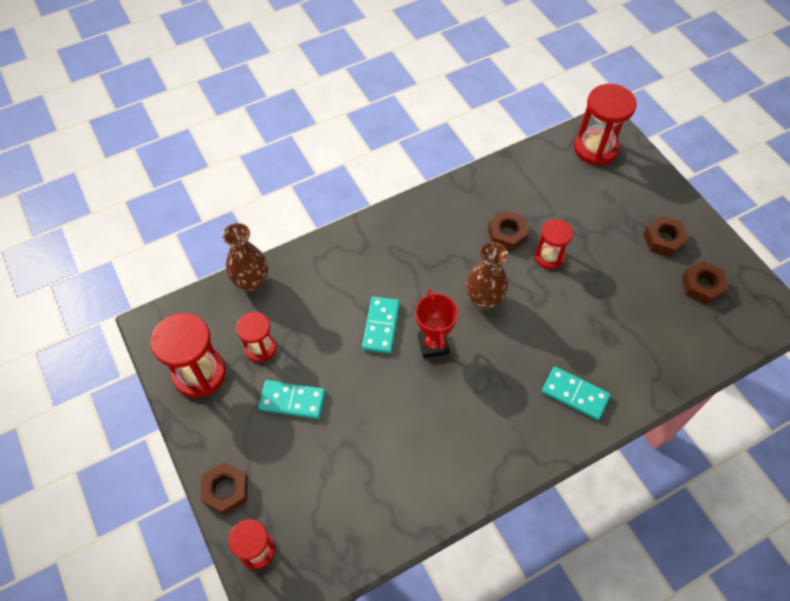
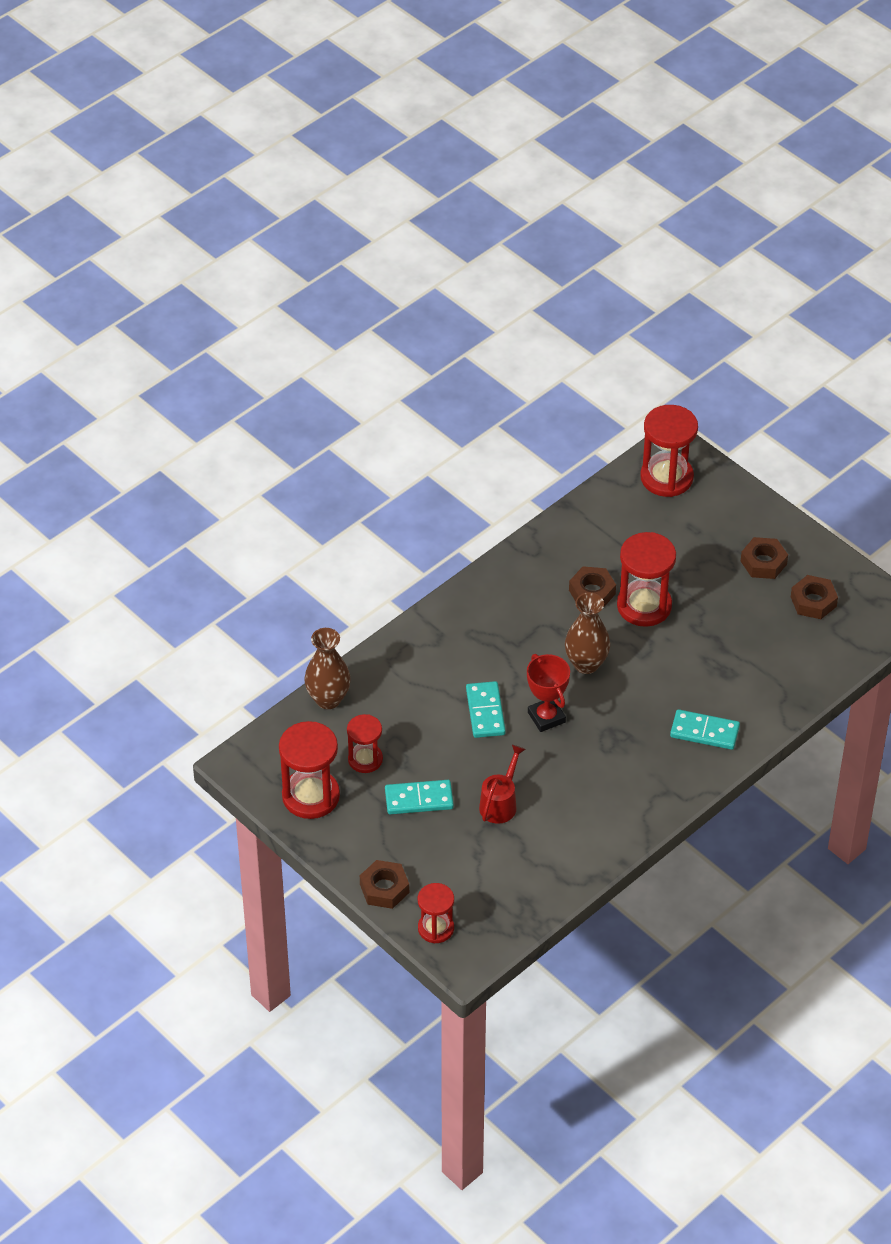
camera: 15 degrees left, 10 degrees down
(364, 423) = (500, 803): none -> red watering can
(549, 257) = (644, 606): red hourglass -> red hourglass, size x1.64

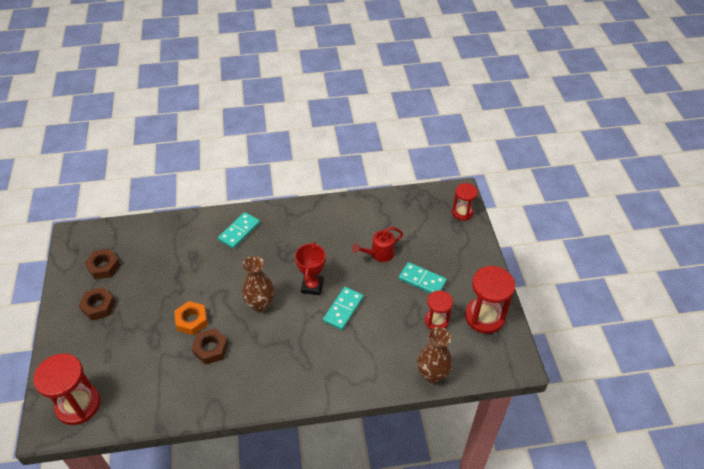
camera: 145 degrees left, 0 degrees up
(384, 888) = (476, 244): brown nut -> none
(644, 606) = (192, 321): red hourglass -> orange nut
(704, 732) = (239, 231): turquoise domino -> turquoise domino turned 75 degrees clockwise

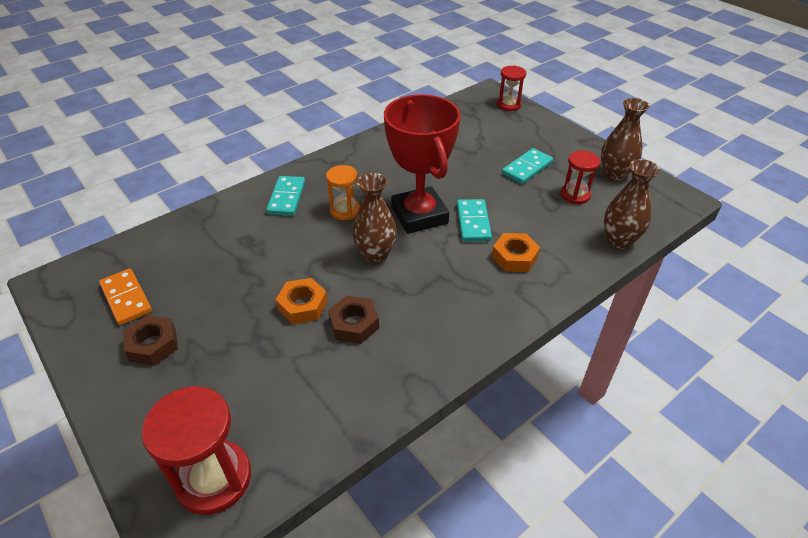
camera: 30 degrees left, 5 degrees down
(104, 267) = (126, 298): brown nut -> orange domino
(268, 259) = (345, 210): none -> orange hourglass
(312, 286) = (419, 215): red trophy -> red trophy, size x1.76
(347, 351) = (514, 257): none -> orange nut
(379, 254) = (462, 163): red watering can -> none
(422, 280) = (527, 168): turquoise domino -> turquoise domino turned 45 degrees counterclockwise
(484, 317) = (614, 174): red hourglass -> brown vase

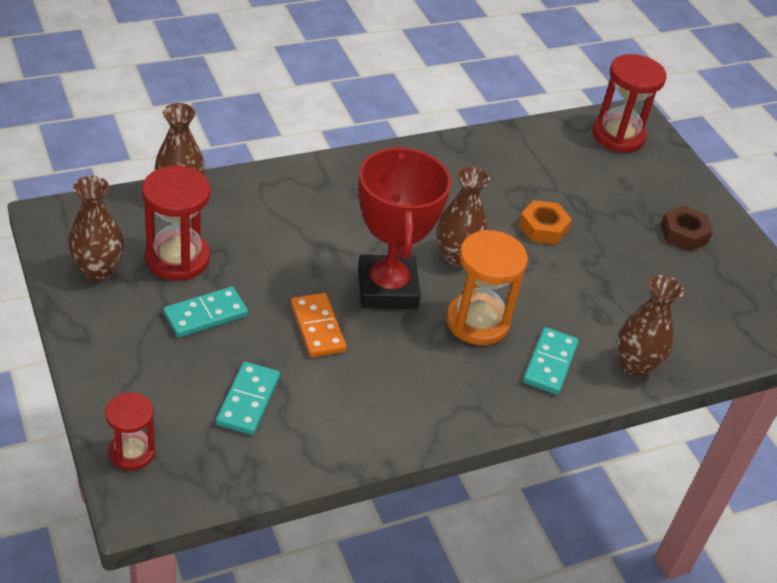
camera: 170 degrees left, 0 degrees up
(126, 298) = (722, 285): orange domino -> orange domino (317, 327)
(221, 212) = (635, 365): none -> brown vase
(345, 210) = (477, 322): orange hourglass -> orange hourglass, size x1.64
(354, 324) = (497, 199): brown nut -> none
(473, 222) = (327, 261): turquoise domino -> turquoise domino (248, 400)
(514, 257) = (307, 211): orange nut -> none
(575, 195) = (177, 258): red hourglass -> red hourglass, size x1.64

